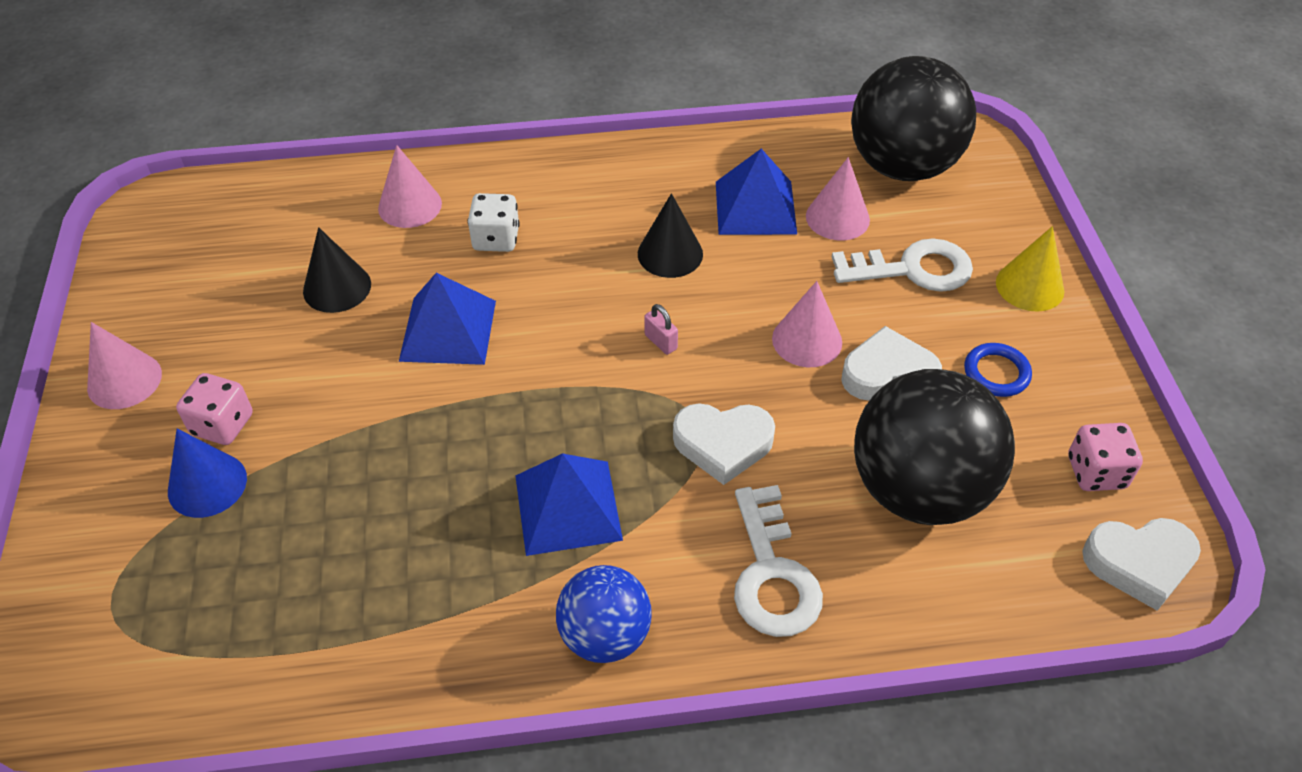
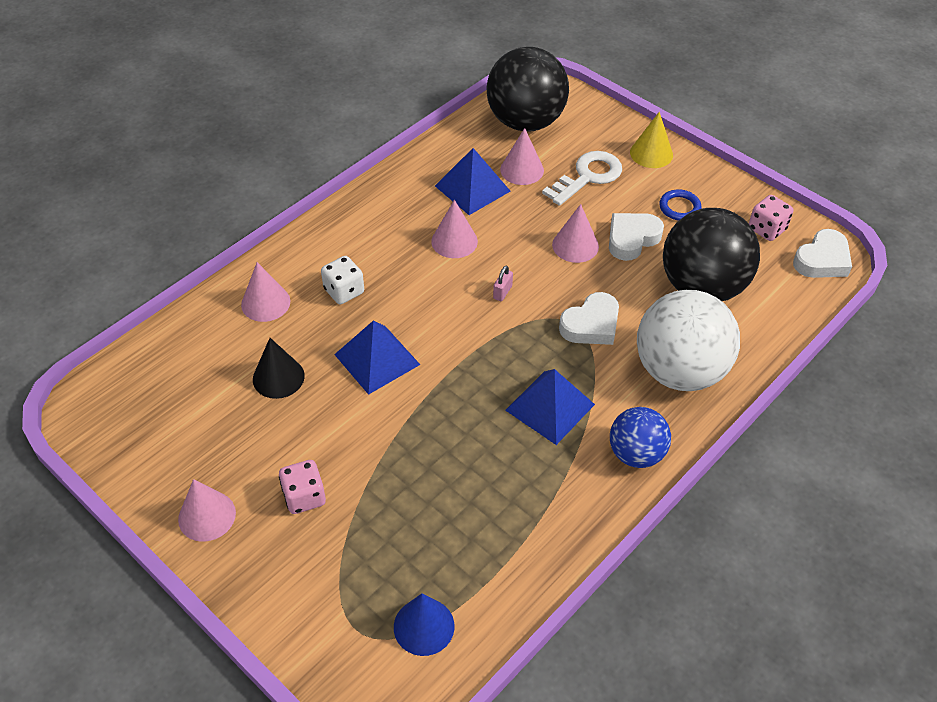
camera: 40 degrees left, 0 degrees up
(207, 484) = (337, 533): blue cone -> blue cone (424, 626)
(660, 342) = (502, 292): pink padlock -> pink padlock turned 75 degrees counterclockwise
(670, 254) = (454, 241): black cone -> pink cone
(772, 574) = (679, 371): white key -> white ball

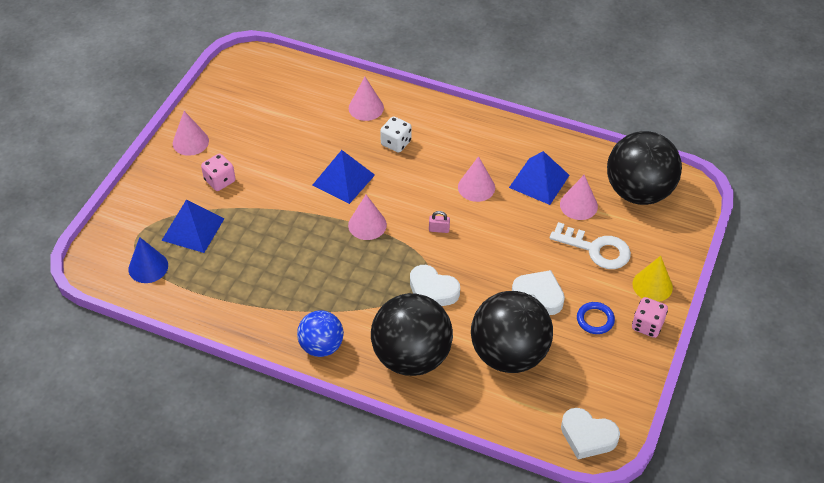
camera: 70 degrees right, 0 degrees up
(278, 377) = (306, 136): black cone -> none
(550, 407) = (342, 285): blue pyramid -> blue pyramid (193, 229)
(575, 245) = (511, 260): pink cone -> pink cone (367, 225)
(679, 371) = (411, 357): white ball -> black ball
(767, 229) = (604, 388): pink dice -> pink dice (647, 325)

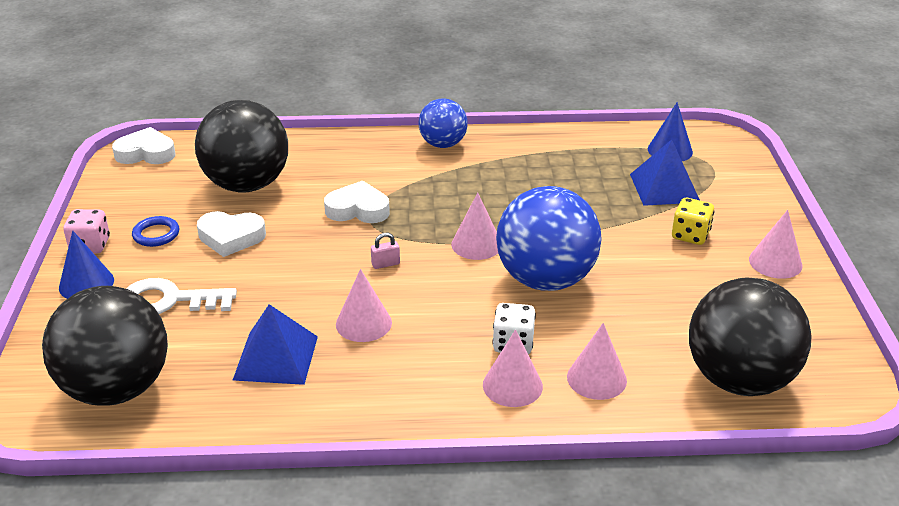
camera: 155 degrees right, 15 degrees down
(220, 181) = (690, 235): pink dice -> yellow dice
(343, 180) = (545, 279): blue pyramid -> blue ball
(411, 357) = (348, 159): black ball -> black ball (739, 379)
(578, 205) = (207, 344): pink cone -> pink cone (512, 385)
(652, 285) = (86, 283): yellow cone -> blue cone

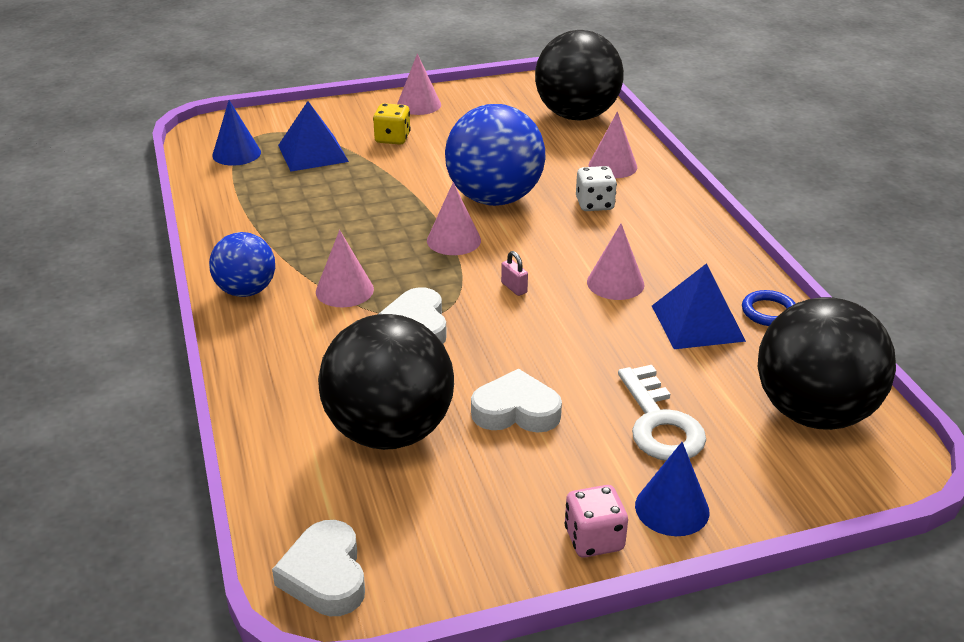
camera: 105 degrees left, 0 degrees up
(156, 234) = (539, 481): blue ring -> blue ring (769, 312)
(231, 237) = (516, 411): white heart -> white heart turned 75 degrees counterclockwise
(512, 385) = (646, 199): pink cone -> pink cone (344, 290)

